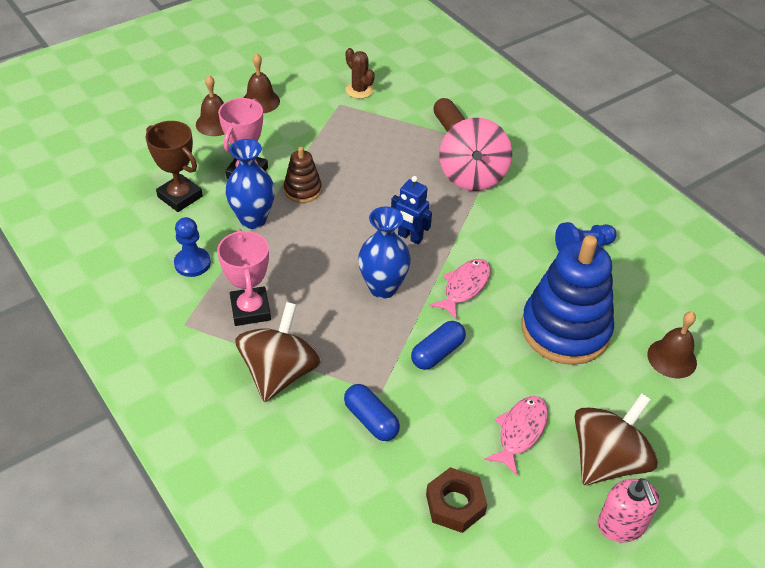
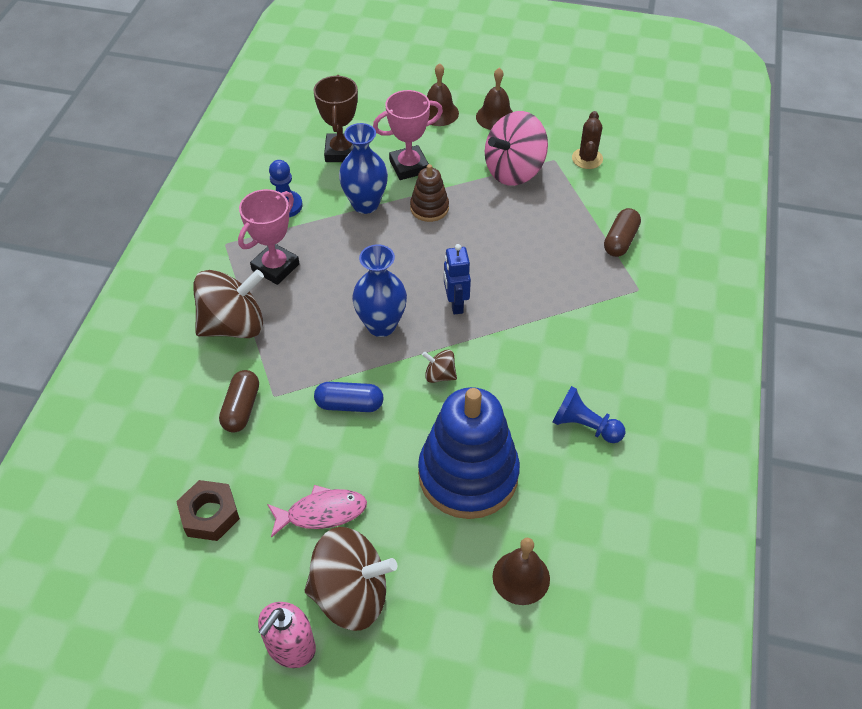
camera: 50 degrees right, 5 degrees up
(371, 420) = (241, 408): blue capsule -> brown capsule
(464, 287) = (439, 375): pink fish -> brown spinning top
(472, 176) = (578, 295): pink spinning top -> pink spinning top (514, 170)

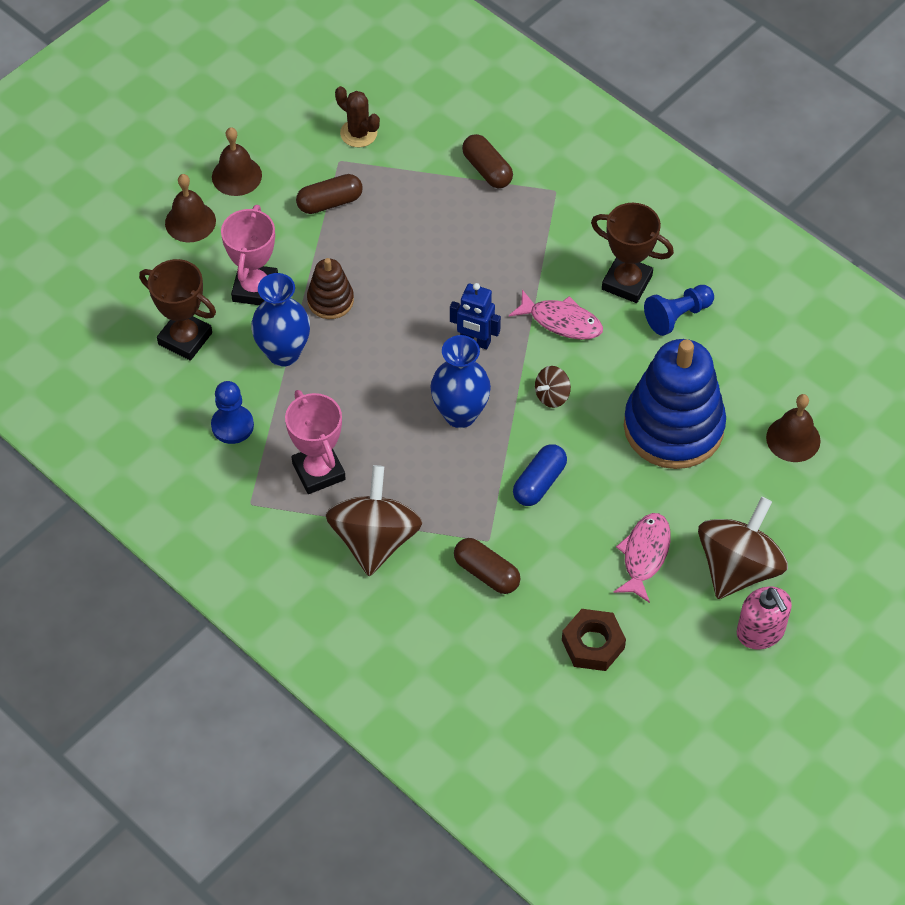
camera: 60 degrees left, 5 degrees up
(514, 170) = (330, 202): pink spinning top -> brown capsule
(516, 349) = (561, 321): none -> pink fish
(589, 375) = (627, 282): none -> brown trophy

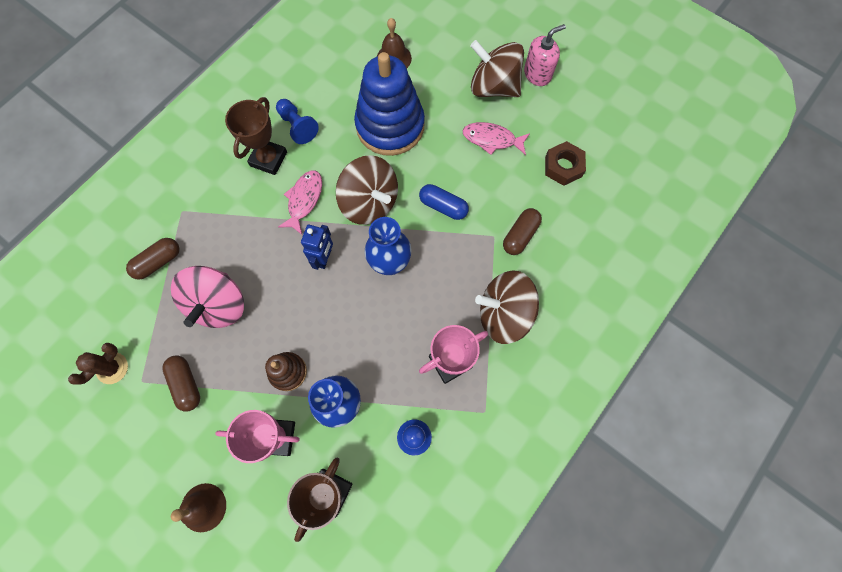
camera: 95 degrees left, 15 degrees up
(236, 176) = (153, 471): brown bell -> none
(424, 231) = (219, 304): none -> pink spinning top
(552, 395) = (369, 202): brown spinning top -> brown spinning top, size x2.20

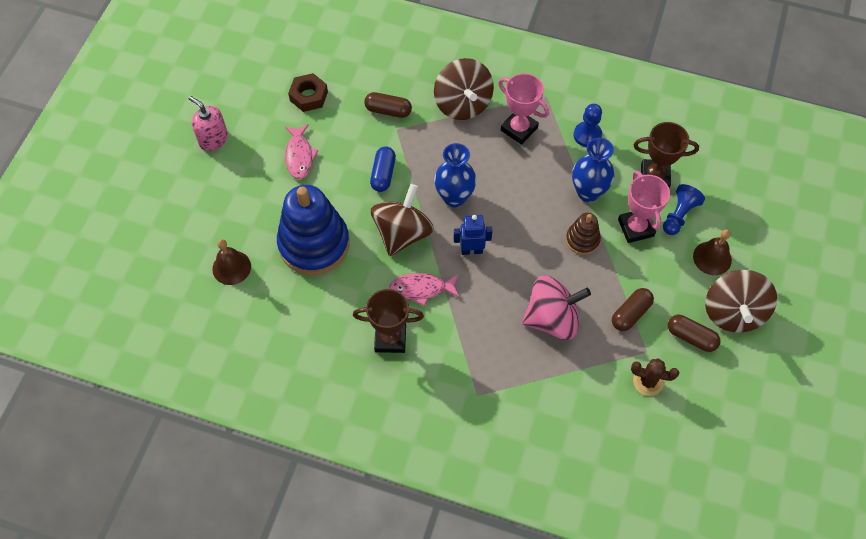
camera: 110 degrees left, 10 degrees down
(158, 262) = (536, 391): brown capsule -> brown capsule (691, 337)
(297, 126) = (343, 327): blue pawn -> blue pawn (679, 215)
(493, 87) = (239, 170): brown spinning top -> brown spinning top (733, 312)

